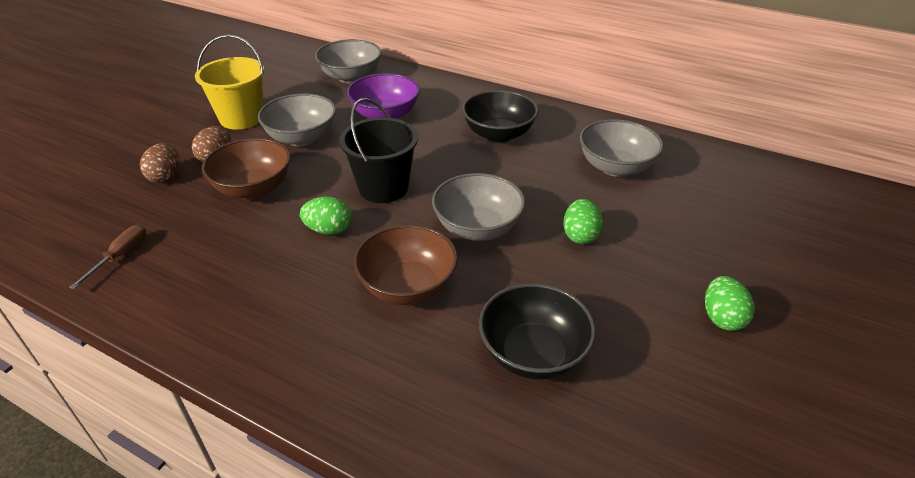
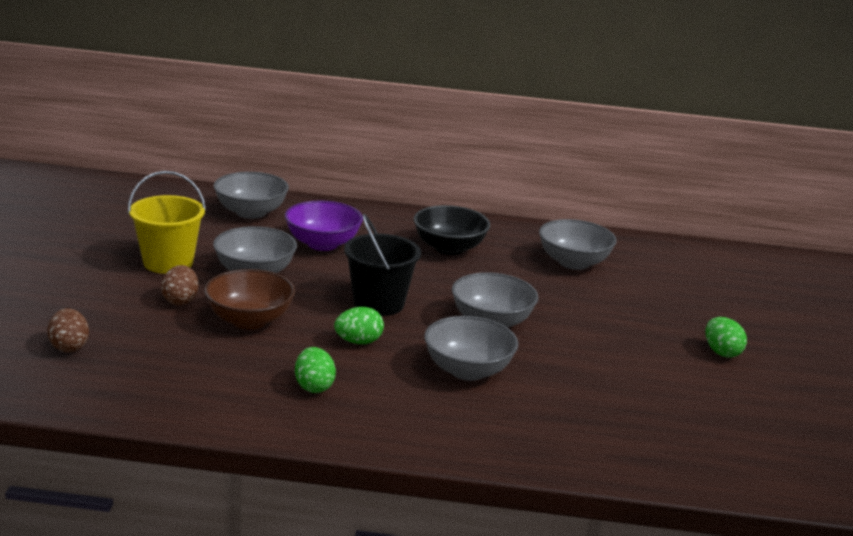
camera: 25 degrees left, 15 degrees down
(120, 256) = (173, 390): brown screwdriver -> none
(165, 176) = (142, 322): brown egg -> brown egg (69, 347)
(407, 287) = (467, 370): brown bowl -> grey bowl
(533, 353) = (602, 395): black bowl -> none
(580, 235) = (580, 315): green egg -> green egg (314, 386)

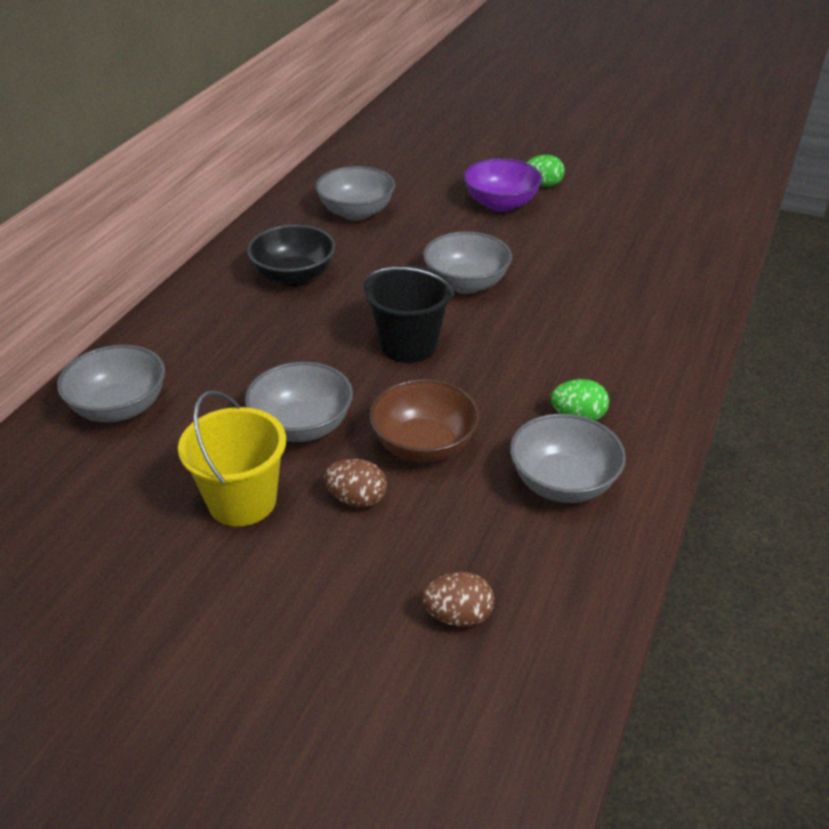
camera: 70 degrees left, 15 degrees up
(322, 244) = (244, 361): purple bowl -> purple bowl (501, 204)
(358, 342) = (490, 373): green egg -> none
(467, 370) = (557, 316): grey bowl -> grey bowl (562, 483)

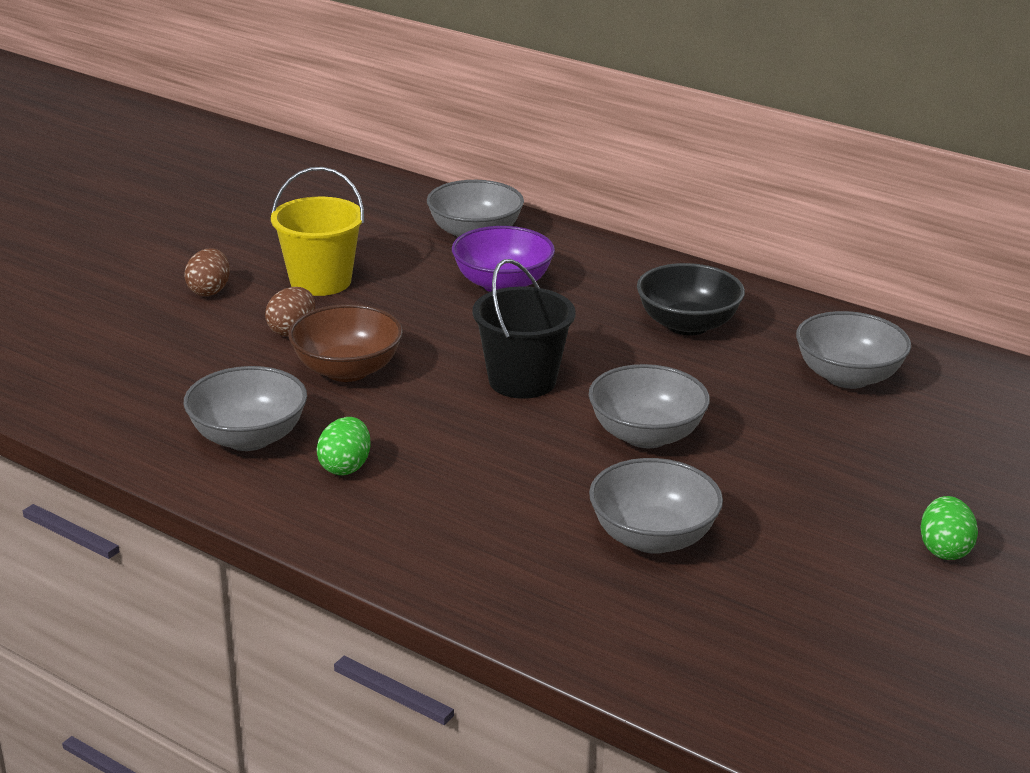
camera: 100 degrees right, 10 degrees down
(302, 426) = (408, 312): grey bowl -> grey bowl (652, 537)
(458, 616) = (128, 360): brown egg -> brown egg (209, 291)
(501, 204) = (873, 497): purple bowl -> purple bowl (502, 284)

